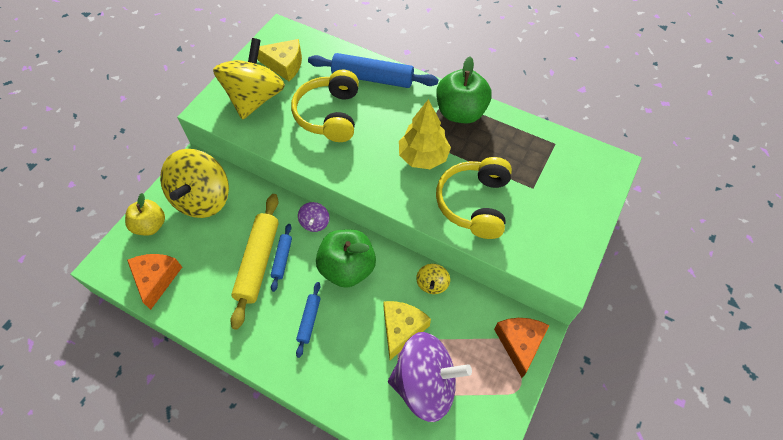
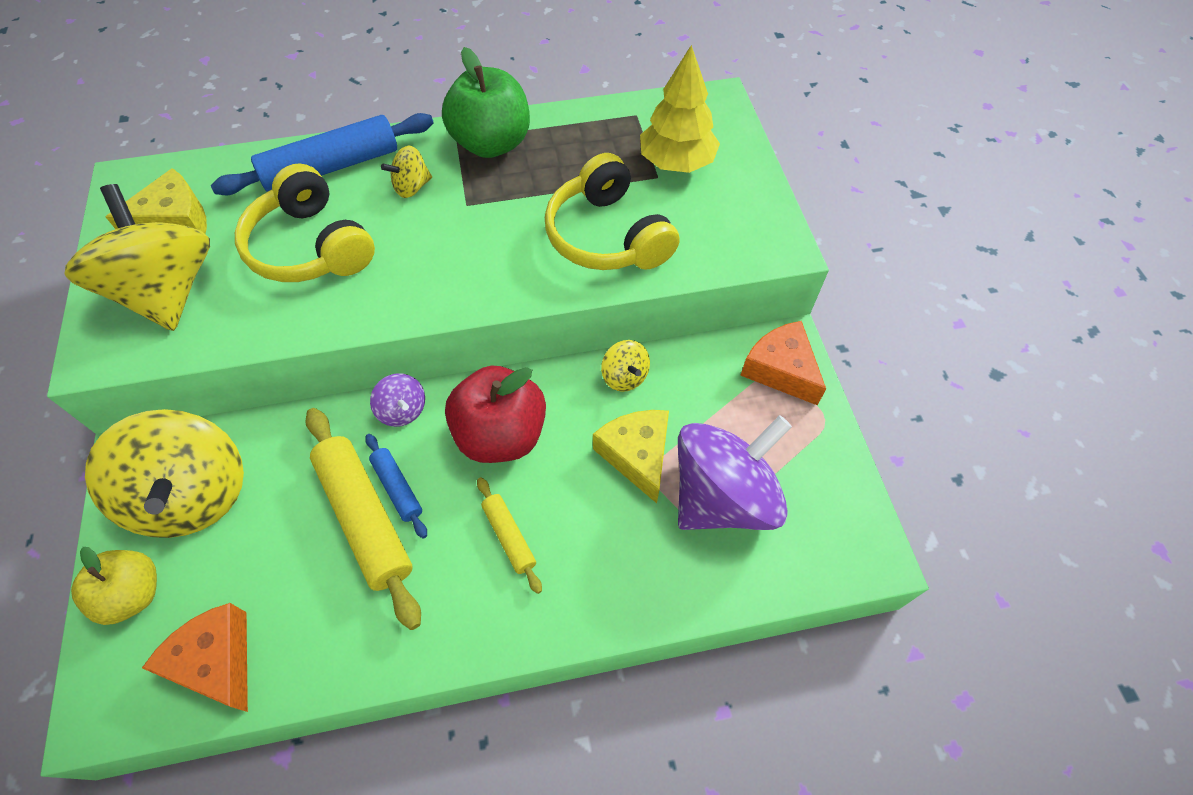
camera: 40 degrees left, 0 degrees up
(309, 320) = (509, 536): blue rolling pin -> yellow rolling pin
(347, 268) = (501, 435): green apple -> red apple
(400, 112) = (412, 187): none -> yellow spinning top
(423, 157) = (492, 222): yellow tree -> yellow tree (676, 162)

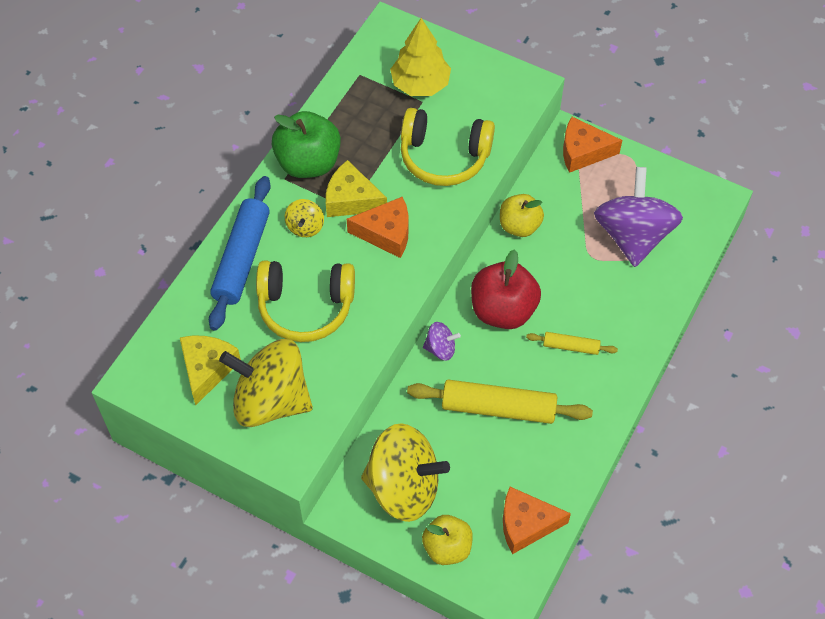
camera: 50 degrees left, 0 degrees up
(397, 488) = (493, 381): blue rolling pin -> none
(462, 251) = (386, 233): none -> orange cheese
(624, 376) = (519, 226): yellow spinning top -> yellow apple
(637, 455) = (574, 256): yellow cheese -> yellow cheese (351, 199)

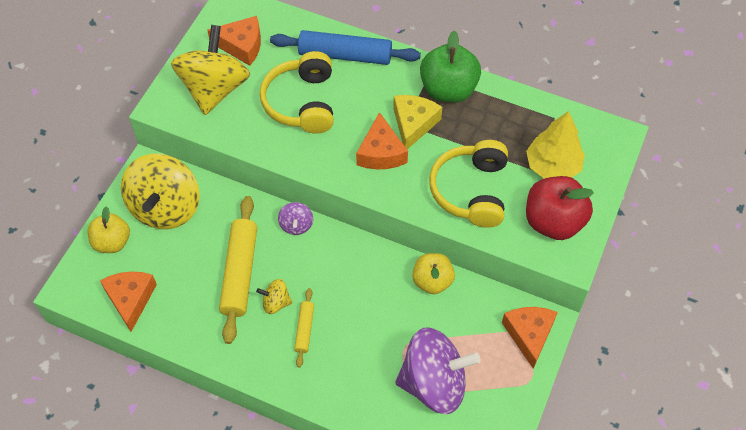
camera: 85 degrees right, 0 degrees up
(207, 369) = (241, 46): yellow cheese -> orange cheese
(305, 226) = (381, 94): yellow spinning top -> yellow spinning top (276, 303)
(503, 310) = (339, 272): red apple -> red apple (553, 221)

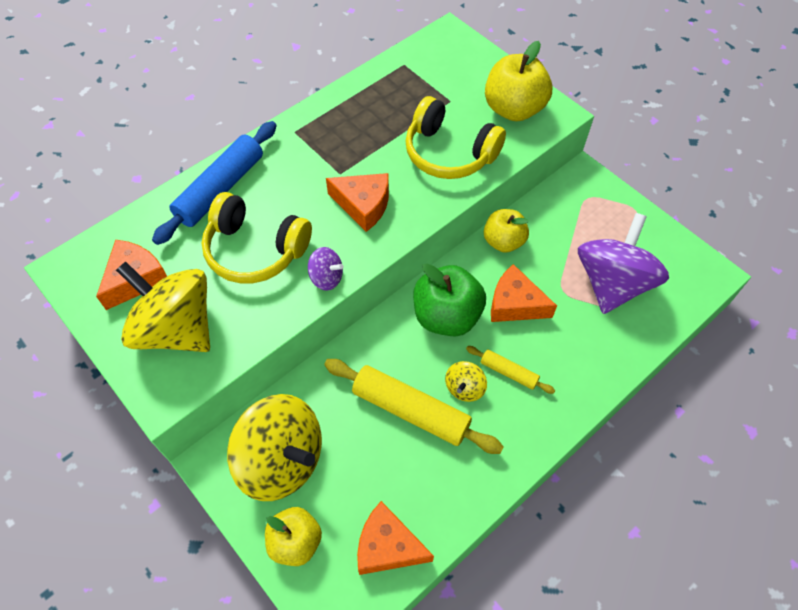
camera: 65 degrees left, 0 degrees up
(296, 225) = (379, 333): purple spinning top -> purple spinning top (326, 278)
(413, 124) = (345, 166): yellow cheese -> none
(448, 89) = (322, 124): green apple -> green apple (446, 316)
(529, 335) = (591, 193): orange cheese -> orange cheese (515, 304)
(552, 166) = (455, 86): yellow tree -> none
(553, 221) = (513, 109): red apple -> yellow apple

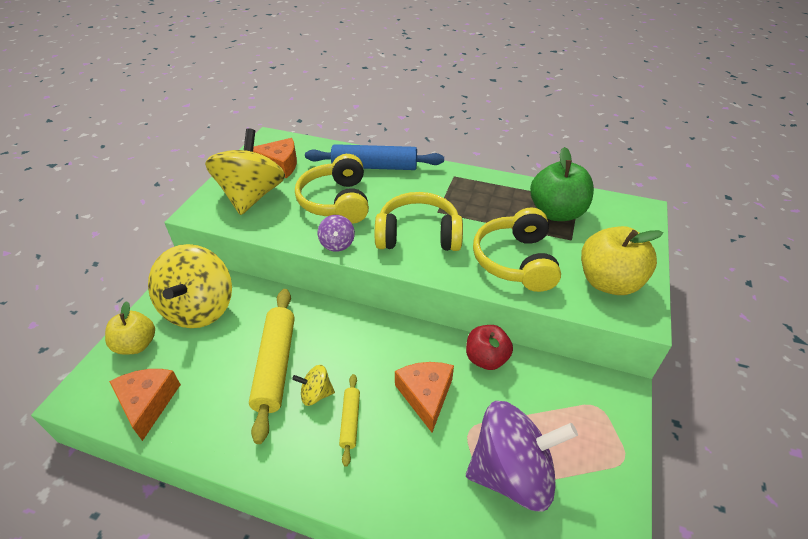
camera: 60 degrees right, 15 degrees down
(363, 205) = (418, 235): orange cheese -> yellow headphones
(446, 316) = (379, 351): green apple -> green apple (556, 212)
(503, 241) = (486, 358): yellow apple -> red apple

